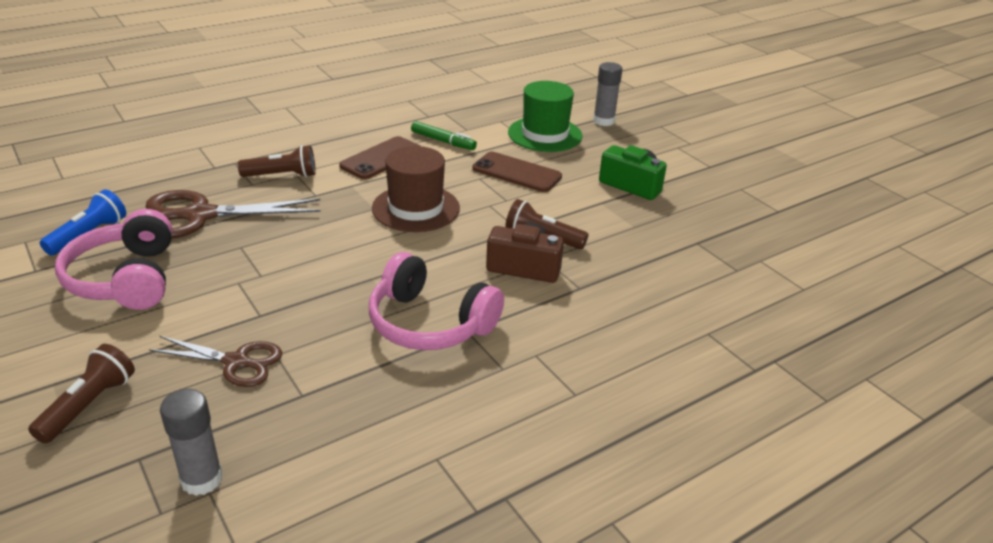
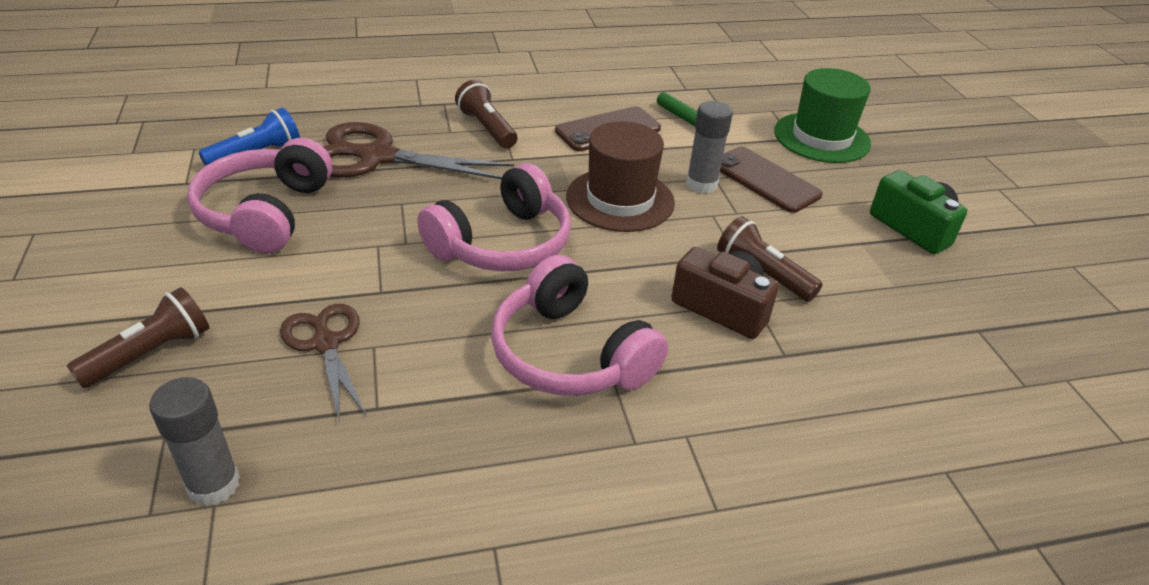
camera: 20 degrees right, 5 degrees up
(236, 362) = (326, 344): brown scissors -> brown scissors turned 150 degrees counterclockwise
(282, 175) = (487, 128): brown flashlight -> brown flashlight turned 135 degrees counterclockwise
(340, 259) = (502, 243): none -> pink headphones
(603, 121) = (907, 134): grey glue stick -> grey glue stick (701, 184)

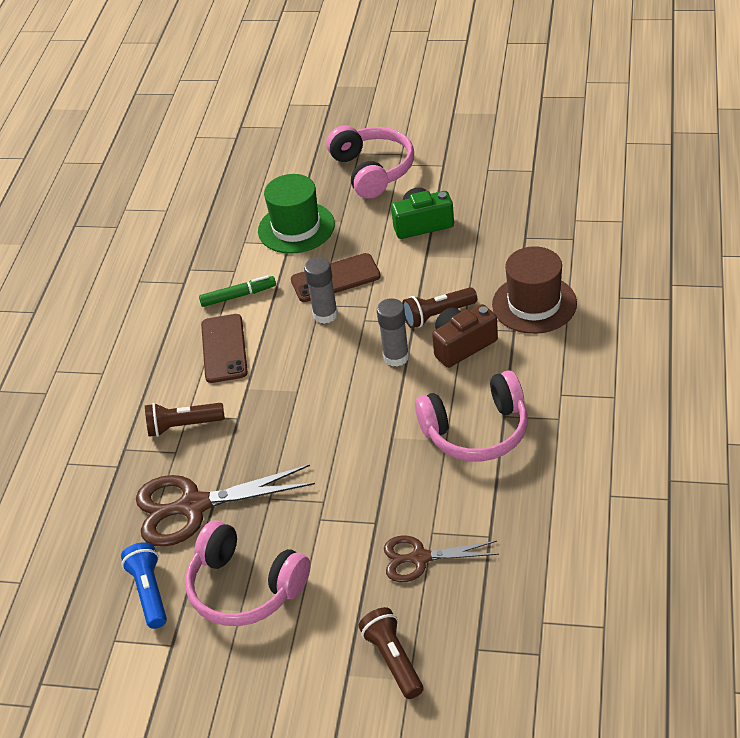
camera: 60 degrees left, 5 degrees up
(214, 485) = (527, 621): grey glue stick -> grey glue stick (396, 357)
(377, 157) = (194, 506): brown scissors -> brown scissors turned 45 degrees clockwise
(502, 243) = (349, 444): pink headphones -> pink headphones (372, 170)
(620, 199) = (324, 365): brown hat -> brown hat (534, 304)

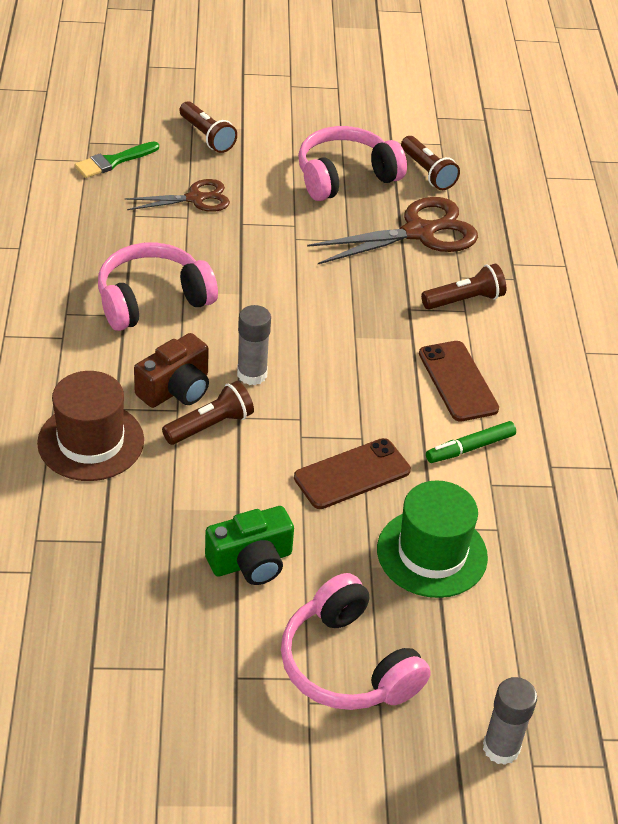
camera: 160 degrees right, 0 degrees up
(149, 592) = (427, 172): blue flashlight -> brown flashlight
(245, 588) = (345, 176): pink headphones -> pink headphones turned 45 degrees counterclockwise
(325, 314) = (350, 424): grey glue stick -> grey glue stick (501, 748)
(510, 619) = (113, 161): none -> green brush

